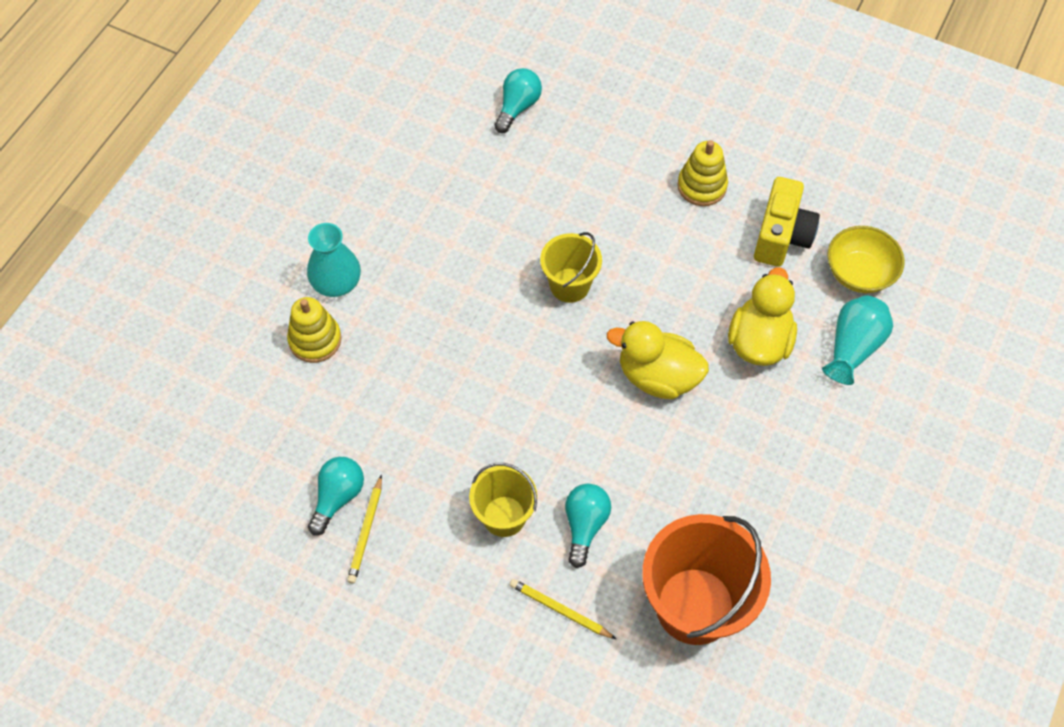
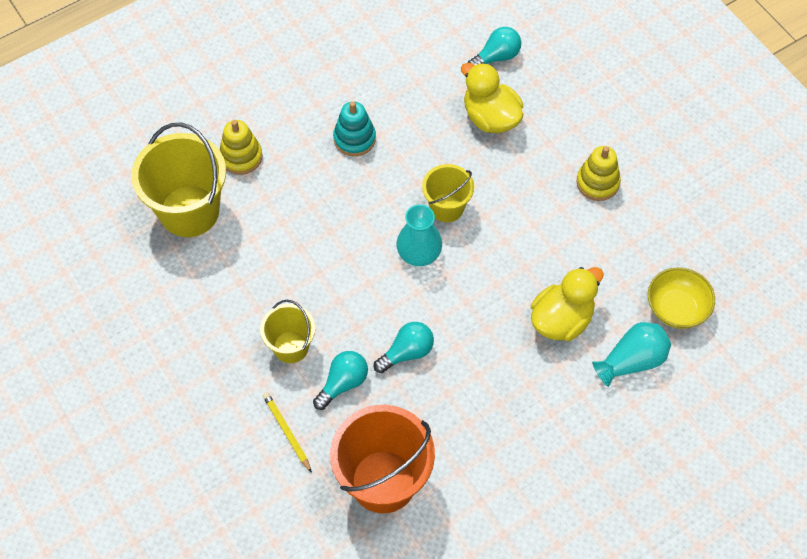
camera: 30 degrees right, 0 degrees up
(295, 427) = (189, 211): none -> yellow bucket
(336, 282) = (282, 123): turquoise vase -> turquoise vase (419, 253)
(338, 497) = (187, 274): turquoise light bulb -> turquoise light bulb (407, 352)
(366, 532) = (190, 307): yellow pencil -> none
(426, 261) = (354, 139): none -> turquoise stacking toy
(657, 376) = (467, 306): yellow duck -> yellow duck (490, 118)
(781, 236) = (634, 250): yellow camera -> none

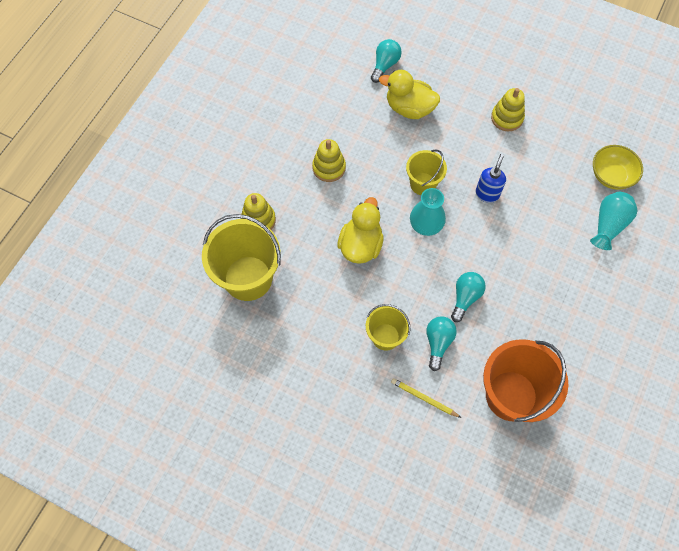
camera: 30 degrees left, 5 degrees up
(354, 139) = (329, 168): turquoise stacking toy -> yellow stacking toy
(513, 255) = (487, 194): none -> blue soap dispenser
(561, 320) = (547, 221): yellow duck -> yellow duck (361, 245)

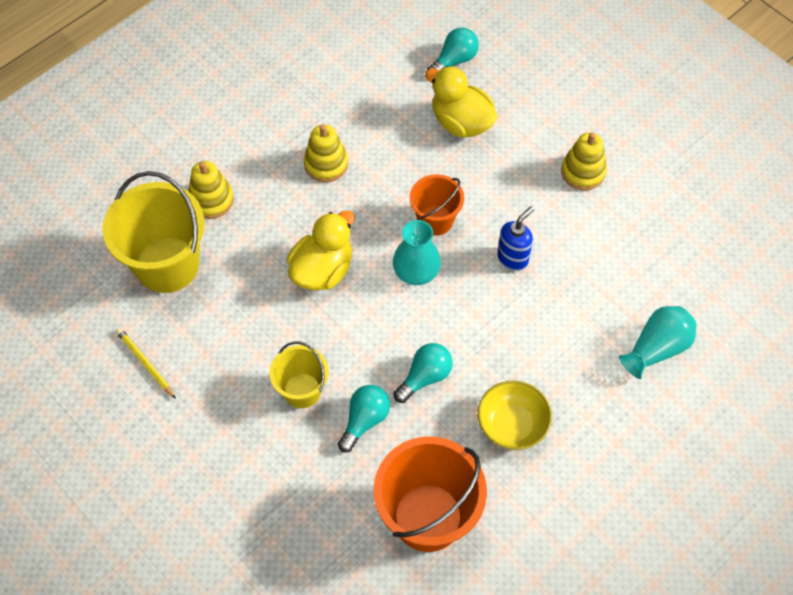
camera: 20 degrees right, 5 degrees down
(423, 184) = (435, 220): yellow bucket -> orange bucket
(424, 398) = (315, 481): yellow pencil -> yellow pencil (145, 363)
(611, 176) = (689, 287): yellow bowl -> yellow bowl (512, 425)

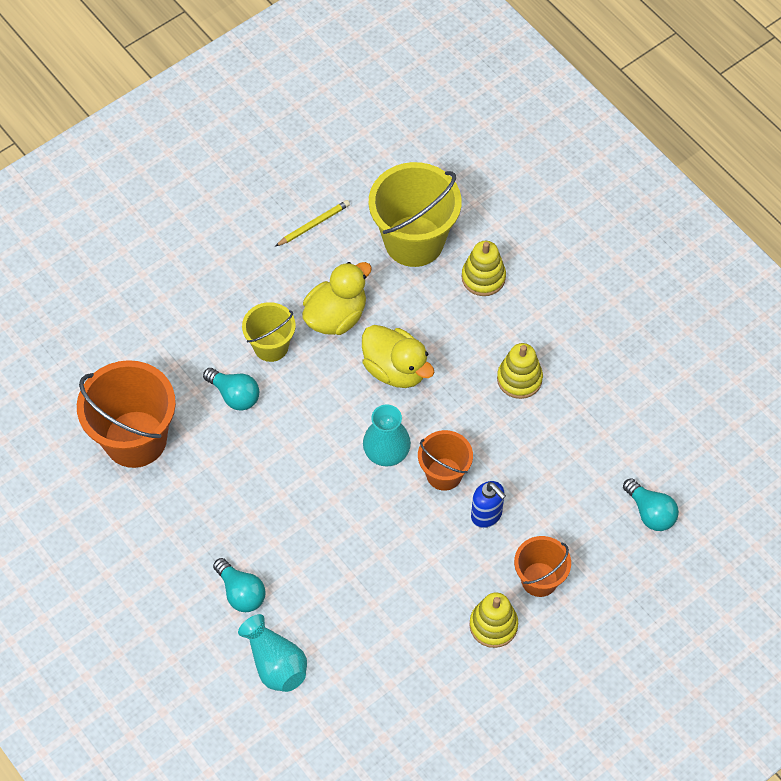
camera: 95 degrees right, 0 degrees up
(425, 377) = (271, 449): turquoise light bulb -> turquoise light bulb (241, 592)
(461, 122) = (565, 510): yellow duck -> yellow duck (336, 316)
(512, 425) = (212, 518): yellow bowl -> none
(513, 258) = (393, 541): blue soap dispenser -> blue soap dispenser (487, 515)
(532, 139) = (539, 579): none -> orange bucket

